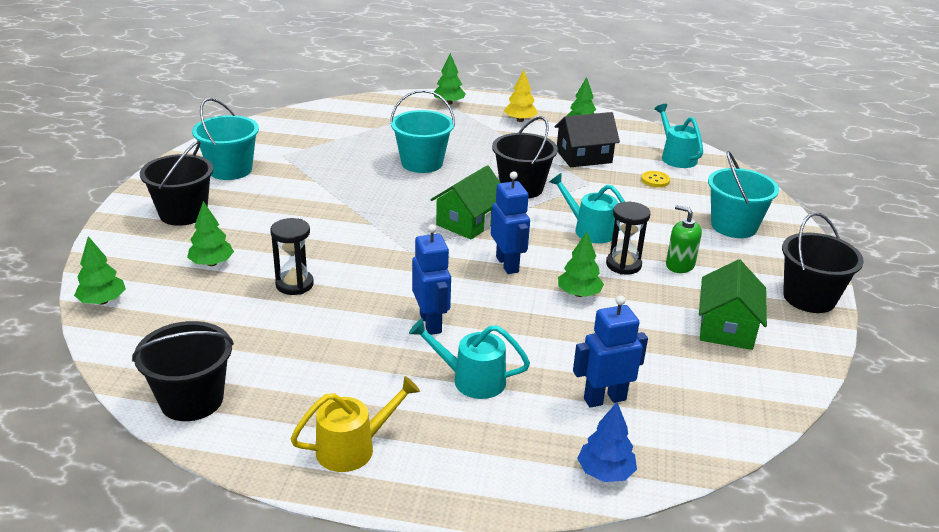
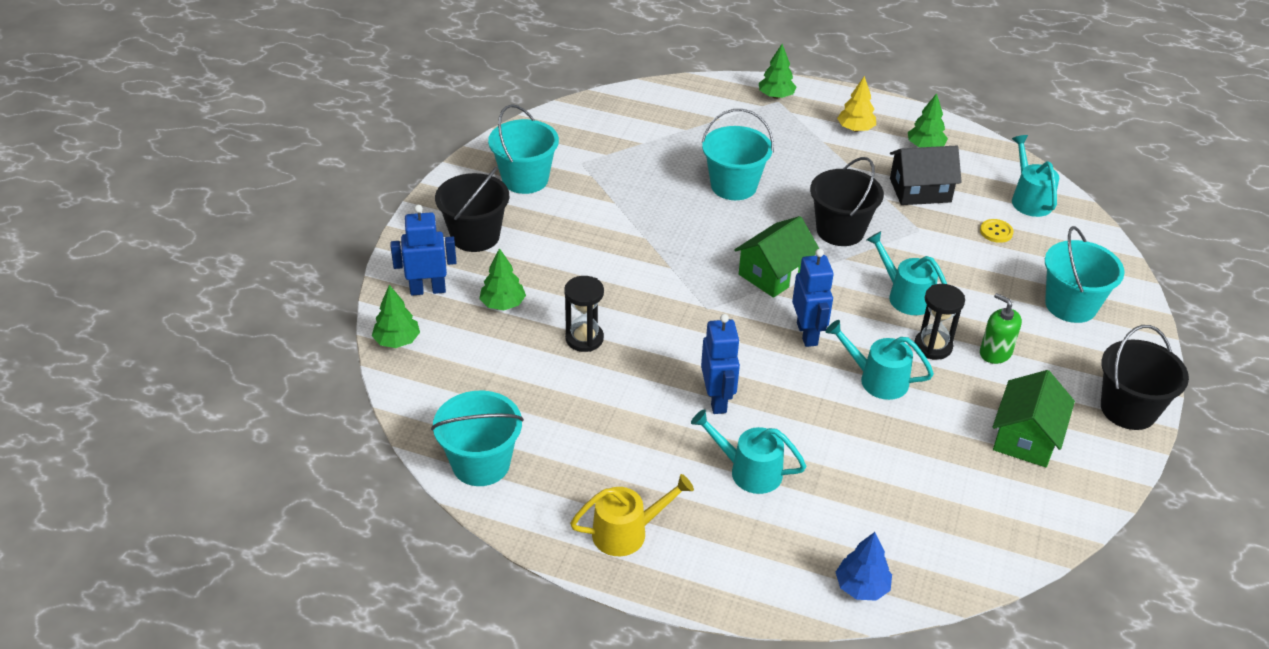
camera: 10 degrees right, 10 degrees up
(192, 400) = (481, 463): black bucket -> turquoise bucket
(579, 294) = (876, 379): green tree -> turquoise watering can
(604, 399) = (877, 507): blue robot -> blue robot (428, 290)

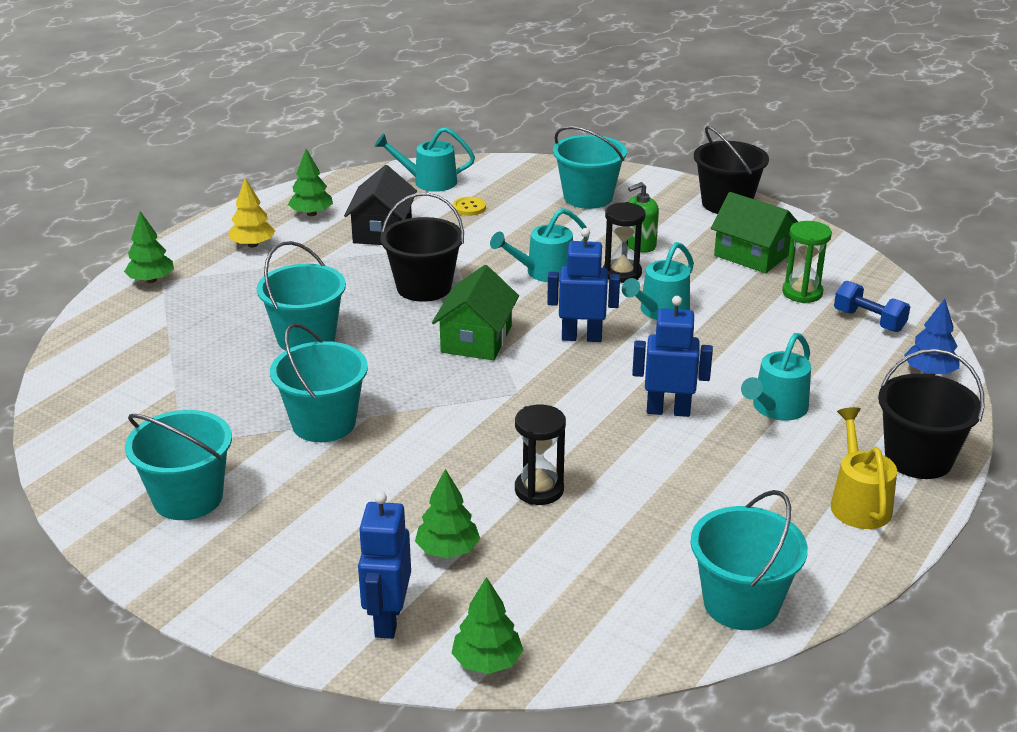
camera: 75 degrees left, 10 degrees down
(475, 236) = (290, 560): black bucket -> black bucket (918, 458)
(628, 218) = (324, 423): none -> turquoise bucket
(774, 273) = (476, 339): green house -> green house turned 45 degrees clockwise
(940, 536) = (869, 321): none -> blue dumbbell
(968, 481) = (802, 293): none -> green hourglass

